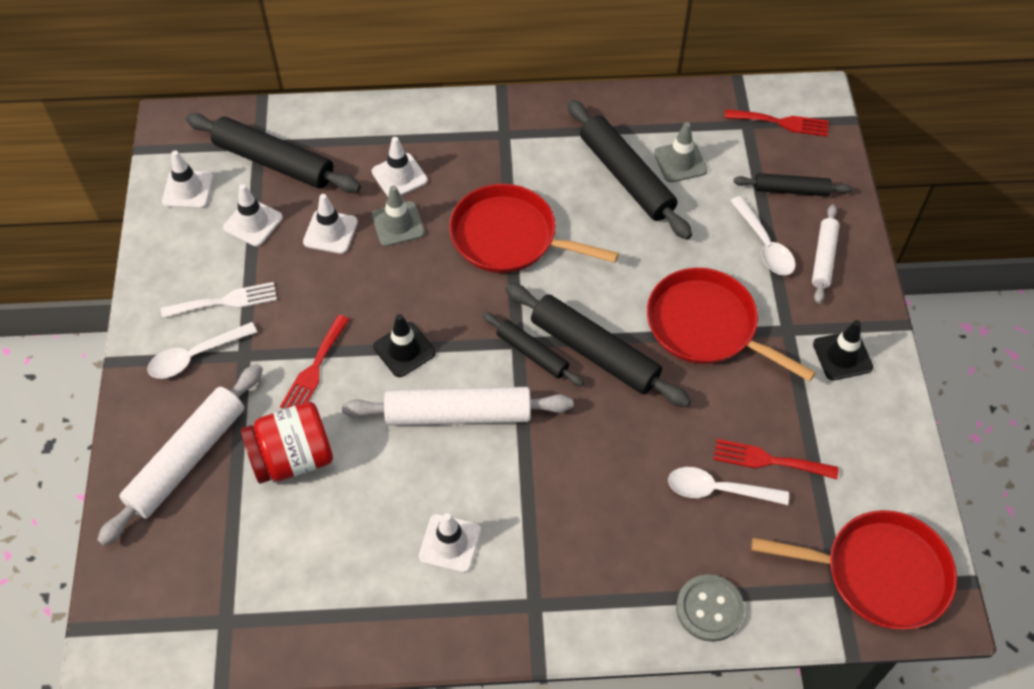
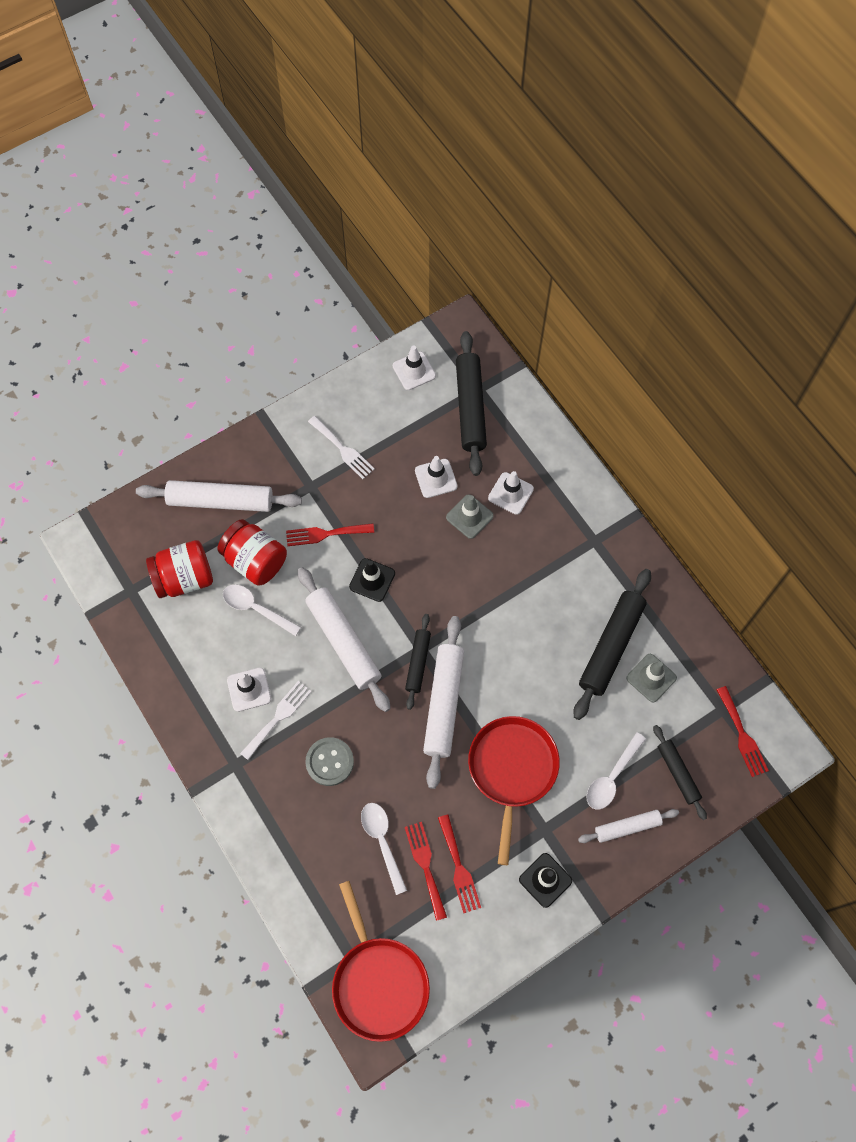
camera: 60 degrees right, 10 degrees up
(196, 356) = (293, 459): white spoon -> white spoon (256, 609)
(253, 223) = (413, 426): white traffic cone -> none
(256, 548) = (184, 578): none -> red jar
(505, 528) = (278, 717): none -> white fork
(509, 237) = (505, 595): red pan -> none
(594, 352) = (443, 703): black rolling pin -> white rolling pin
(709, 609) = (291, 877): grey button -> grey button (329, 762)
(788, 429) = (459, 868): none -> red fork

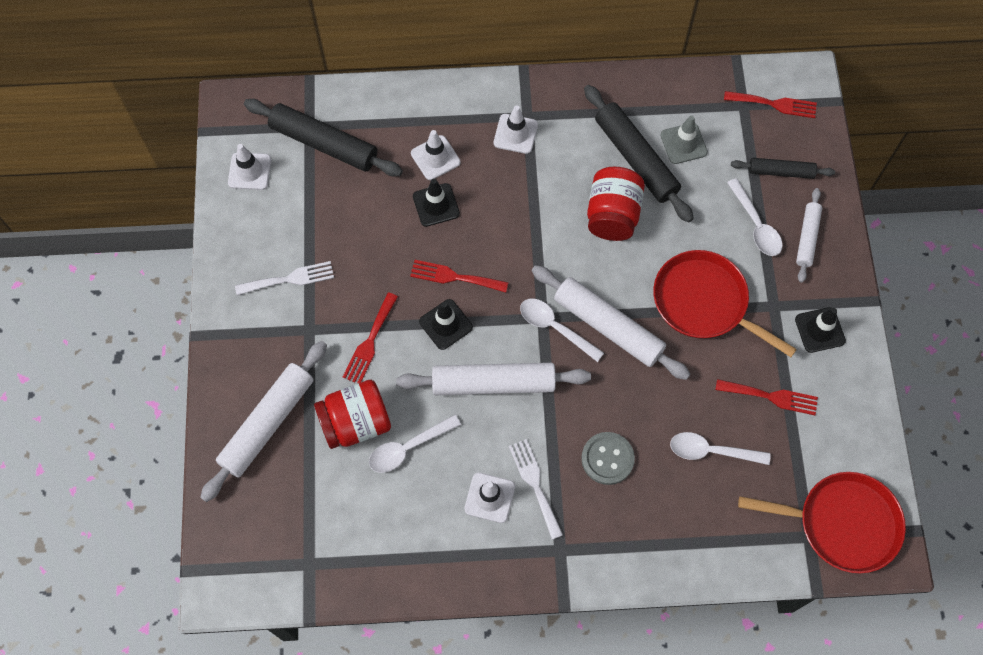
camera: 60 degrees left, 0 degrees up
(184, 578) = (330, 502): red jar -> red jar (612, 215)
(418, 663) = (555, 328): black rolling pin -> white spoon
(425, 866) = (754, 425): red fork -> red fork (454, 277)
(436, 478) = (377, 213): white traffic cone -> white traffic cone (515, 134)
(469, 516) = (436, 205): grey traffic cone -> black traffic cone

